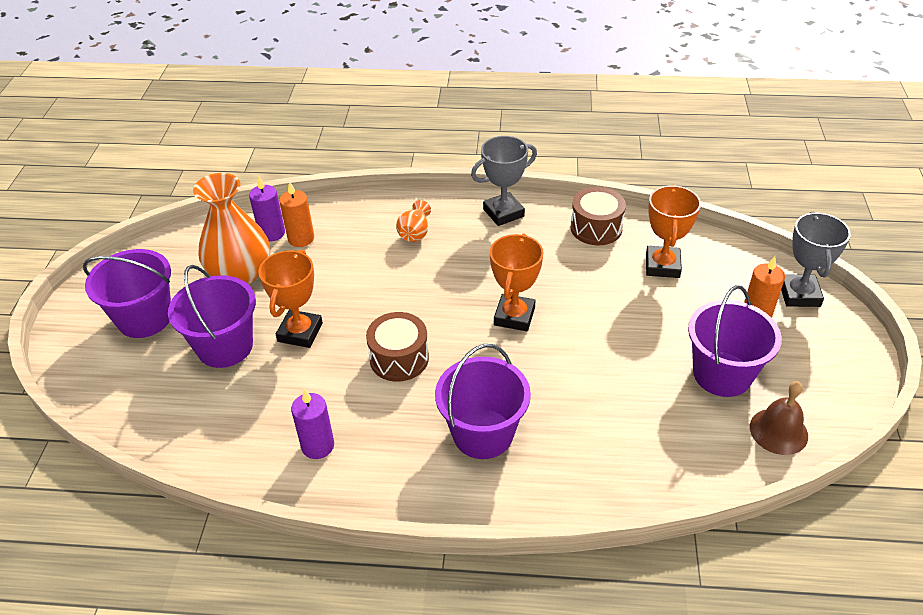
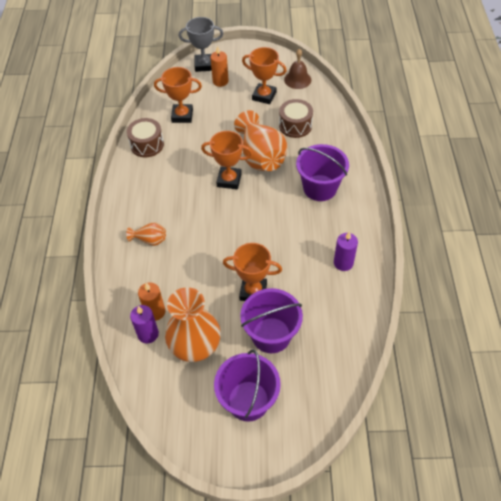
camera: 95 degrees left, 10 degrees up
(399, 358) = (270, 233): brown drum -> brown drum (295, 126)
(503, 213) = (129, 192): grey trophy -> none
(563, 359) = (261, 157): none -> orange vase
(722, 374) = (264, 96): purple bucket -> orange trophy

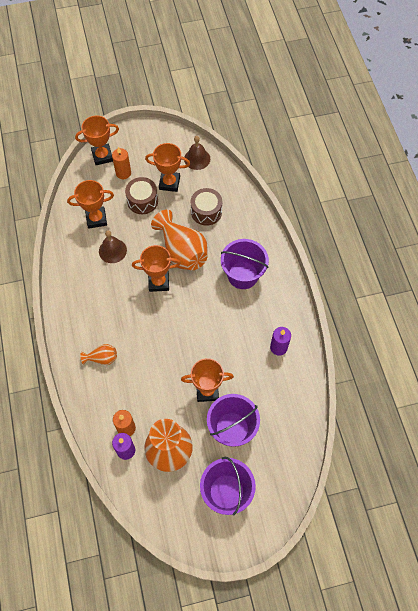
camera: 15 degrees left, 10 degrees up
(147, 145) = (71, 257): brown drum -> brown drum (142, 201)
(190, 145) = (112, 250): none -> brown bell
(204, 65) = (102, 156): grey trophy -> orange trophy

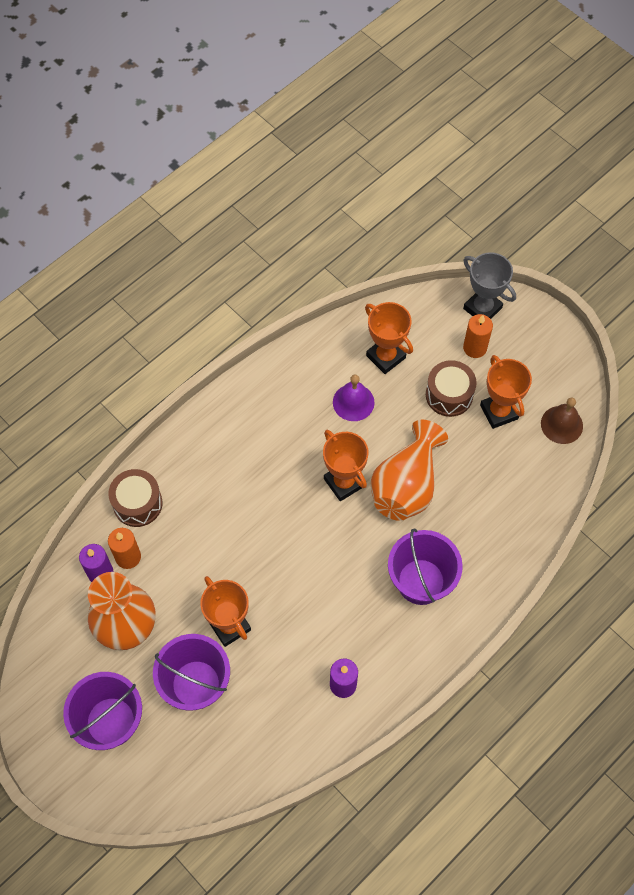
camera: 60 degrees right, 0 degrees up
(102, 156) = (482, 308): orange trophy -> grey trophy
(102, 358) = (201, 477): orange vase -> none
(112, 250) = (353, 402): brown bell -> purple bell
(206, 212) = (486, 482): brown drum -> brown drum (137, 503)

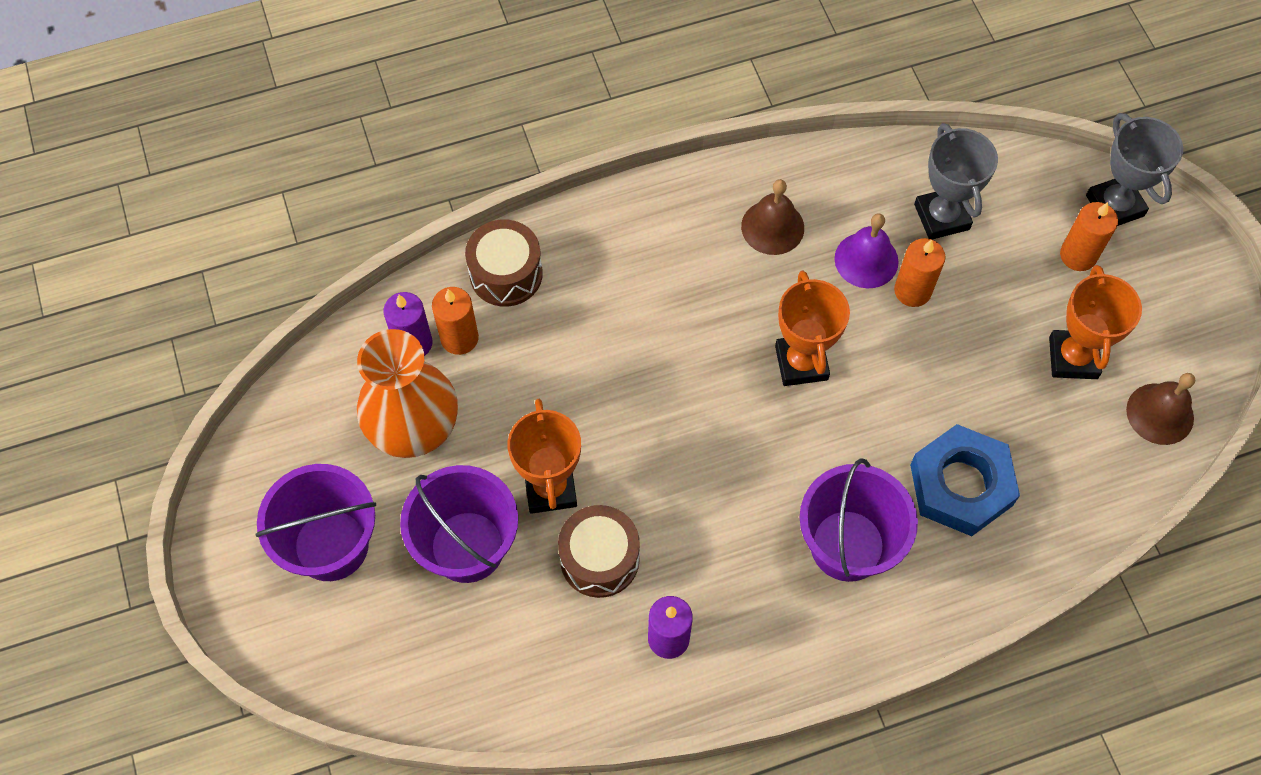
camera: 25 degrees right, 0 degrees up
(288, 405) = (772, 227): none -> brown bell
(385, 357) = (941, 217): orange trophy -> grey trophy
(389, 410) = (912, 291): none -> orange candle
(406, 486) = (888, 404): orange vase -> none
(449, 395) = (1009, 305): brown drum -> brown drum (599, 559)
(469, 516) = (961, 485): none -> blue nut

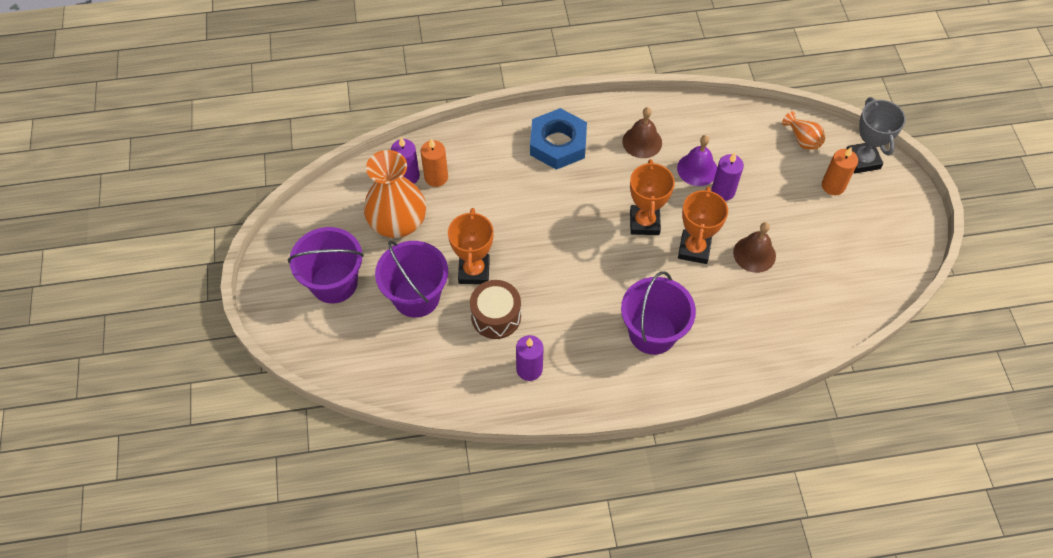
camera: 10 degrees right, 5 degrees down
(506, 274) = (472, 145): brown drum -> none
(912, 291) = (723, 191): orange candle -> purple candle
(941, 217) = (750, 151): grey trophy -> none
(961, 485) = (732, 309): blue nut -> blue nut (558, 144)
(1018, 185) = (802, 139): none -> orange vase
(1073, 358) = (818, 245): orange trophy -> orange trophy (694, 249)
(1160, 413) = (868, 286): brown bell -> brown bell (754, 254)

